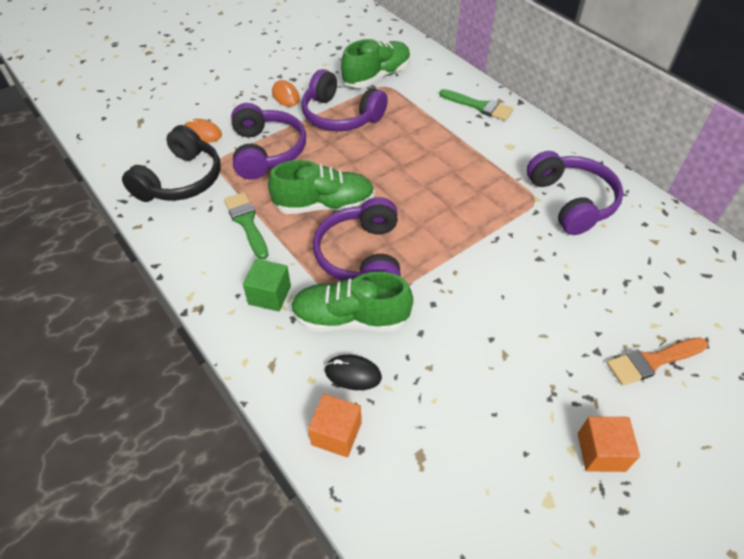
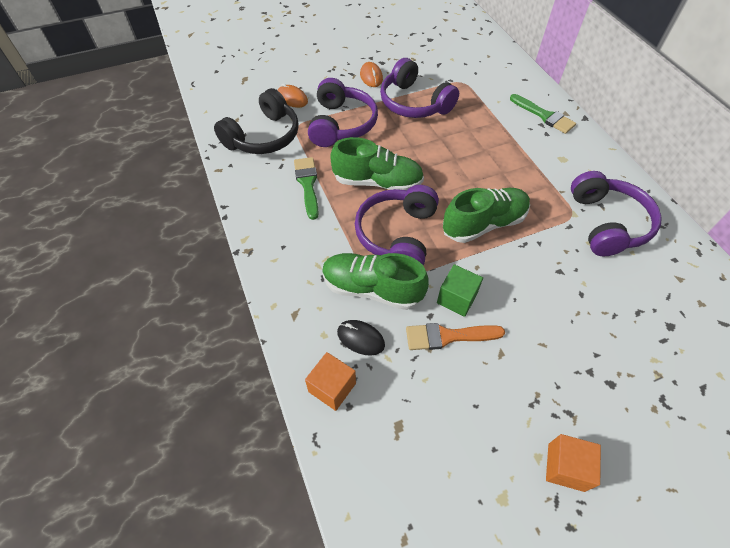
camera: 15 degrees right, 5 degrees up
(269, 295) = (309, 252): green cube -> green cube (457, 298)
(377, 77) = (456, 72): green shoe -> green shoe (483, 224)
(652, 361) = (642, 394): orange brush -> orange brush (448, 336)

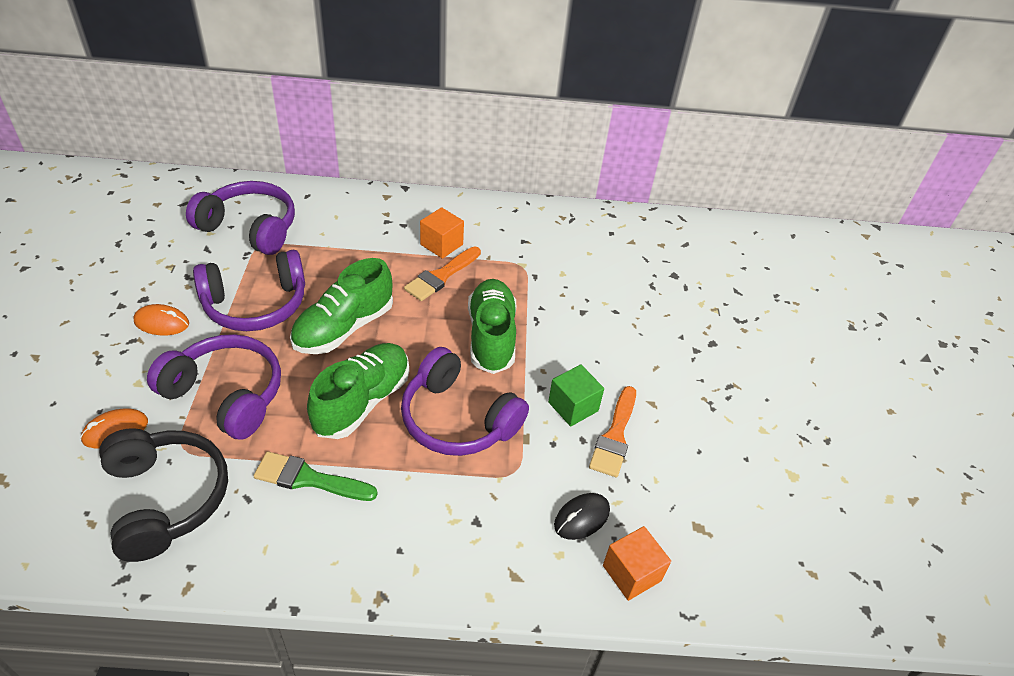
camera: 70 degrees left, 10 degrees down
(372, 289) = (521, 478): green shoe -> green shoe (344, 328)
(516, 173) = (441, 276): none -> orange brush
(544, 116) = (376, 212): green brush -> none
(566, 467) = (777, 415): orange cube -> orange cube (441, 244)
(607, 223) = (547, 250): purple headphones -> purple headphones (250, 228)

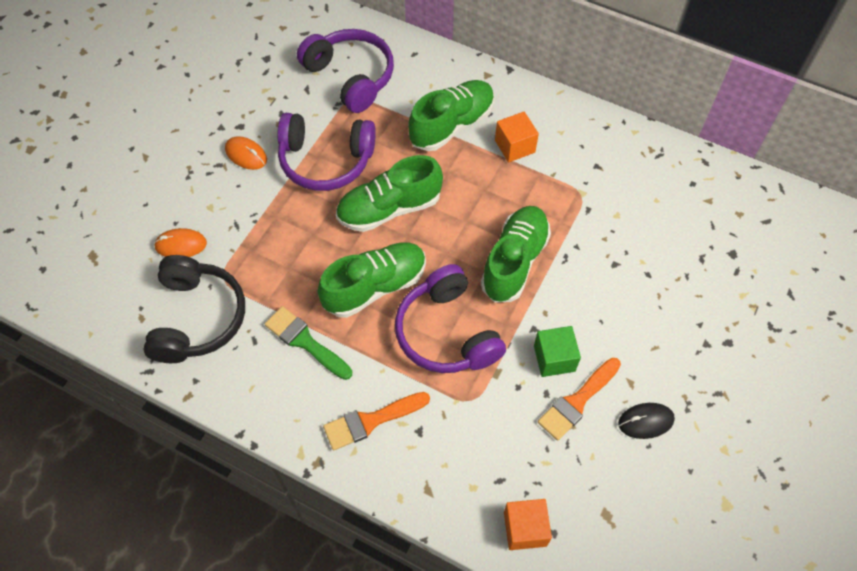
camera: 30 degrees right, 15 degrees up
(226, 395) = (271, 242): purple headphones -> none
(372, 243) = (451, 125): none -> green shoe
(441, 276) = (498, 181): orange brush -> orange brush (371, 421)
(581, 518) = (508, 464): black mouse -> black mouse (645, 421)

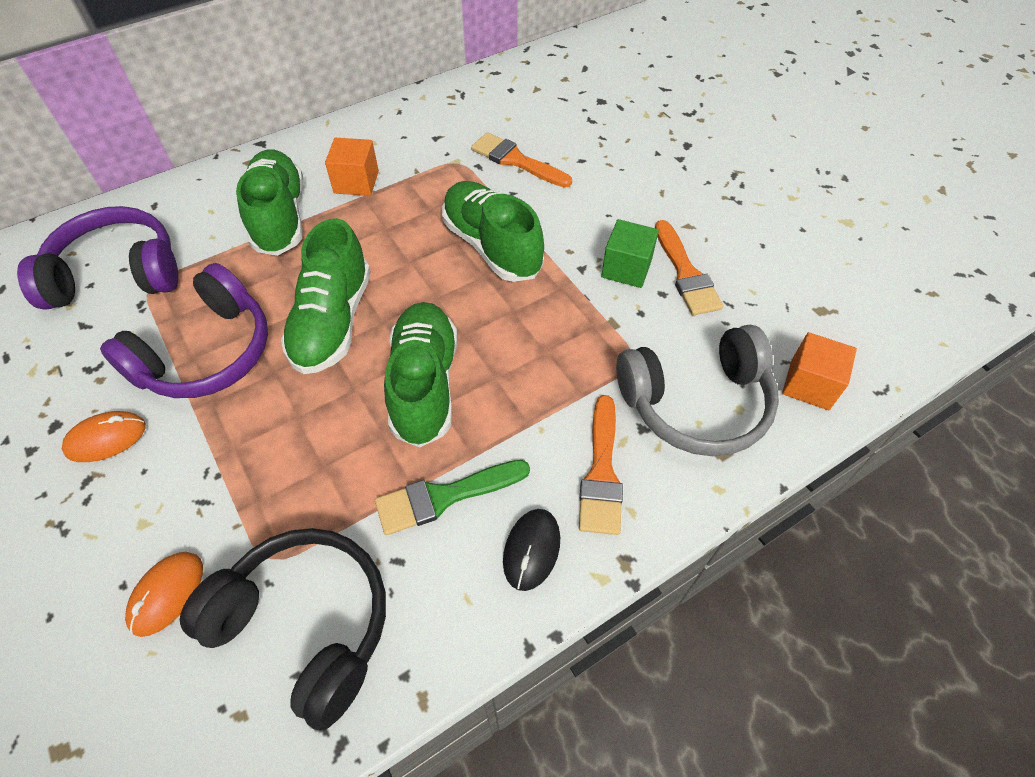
camera: 60 degrees left, 5 degrees down
(447, 332) = (535, 343): purple headphones -> none
(460, 457) = (696, 403): none -> grey headphones
(613, 231) = (516, 160): none -> orange brush
(645, 421) = (736, 235): black mouse -> black mouse (531, 550)

